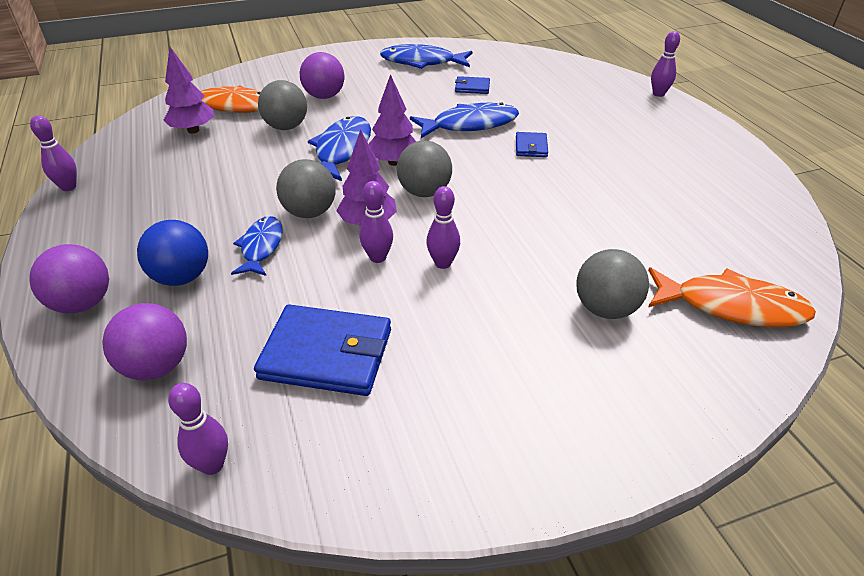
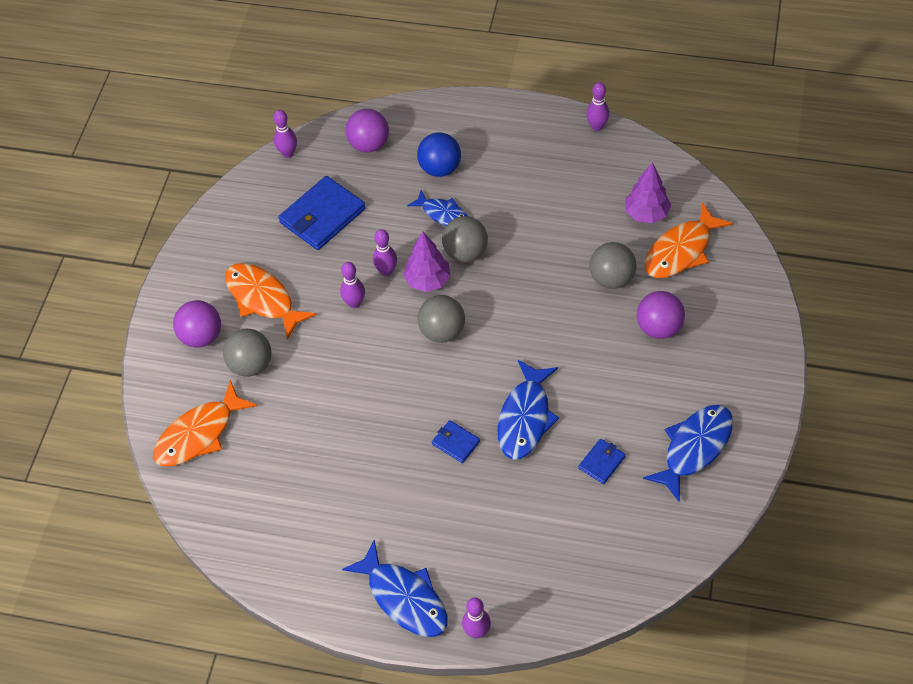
camera: 125 degrees right, 15 degrees up
(83, 303) = (447, 121): purple ball -> purple ball (201, 336)
(341, 150) = (543, 303): blue fish -> blue fish (404, 597)
(394, 162) = (499, 331): purple tree -> none
(509, 346) = (263, 299): none -> orange fish

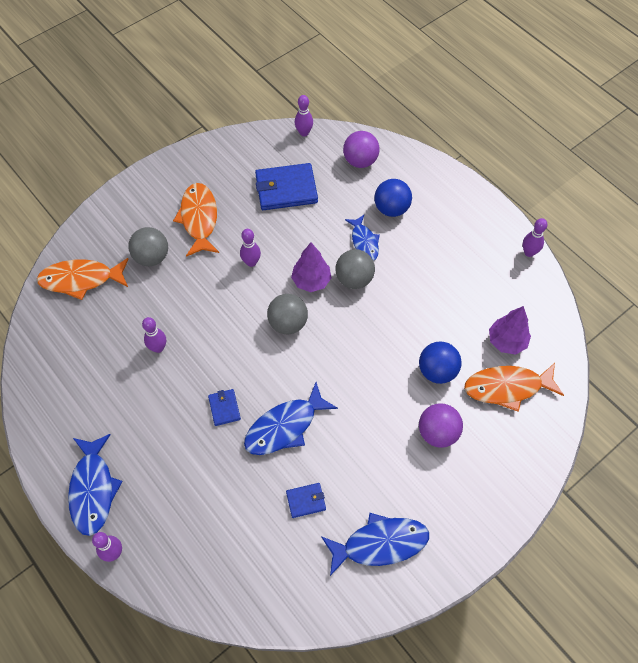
camera: 35 degrees right, 5 degrees up
(201, 336) = (141, 217): purple ball -> none
(386, 271) = (291, 255): purple bowling pin -> purple bowling pin (158, 348)
(611, 278) = (437, 371): grey ball -> blue ball

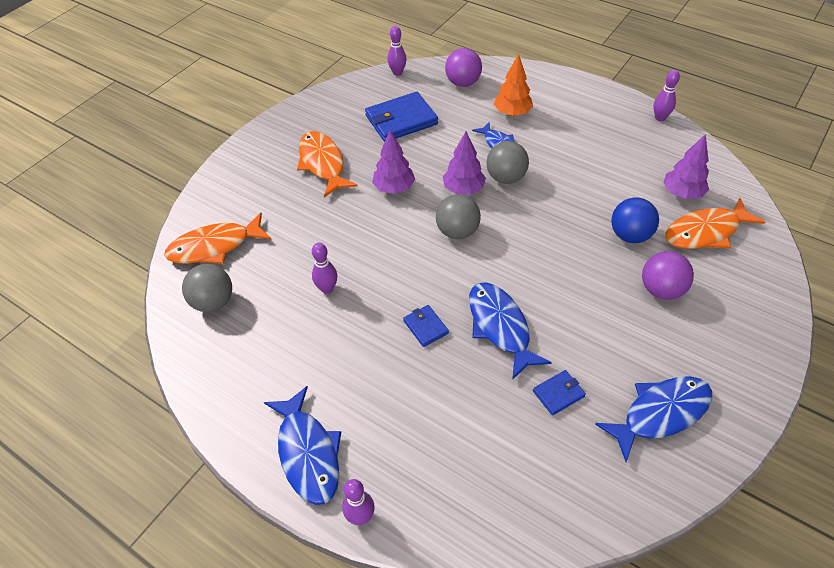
camera: 15 degrees left, 10 degrees down
(152, 257) = (286, 208): grey ball -> grey ball (213, 302)
(251, 262) = (394, 188): purple bowling pin -> purple tree
(285, 426) = (500, 327): blue fish -> blue fish turned 120 degrees clockwise
(391, 209) = (512, 113): blue ball -> orange tree

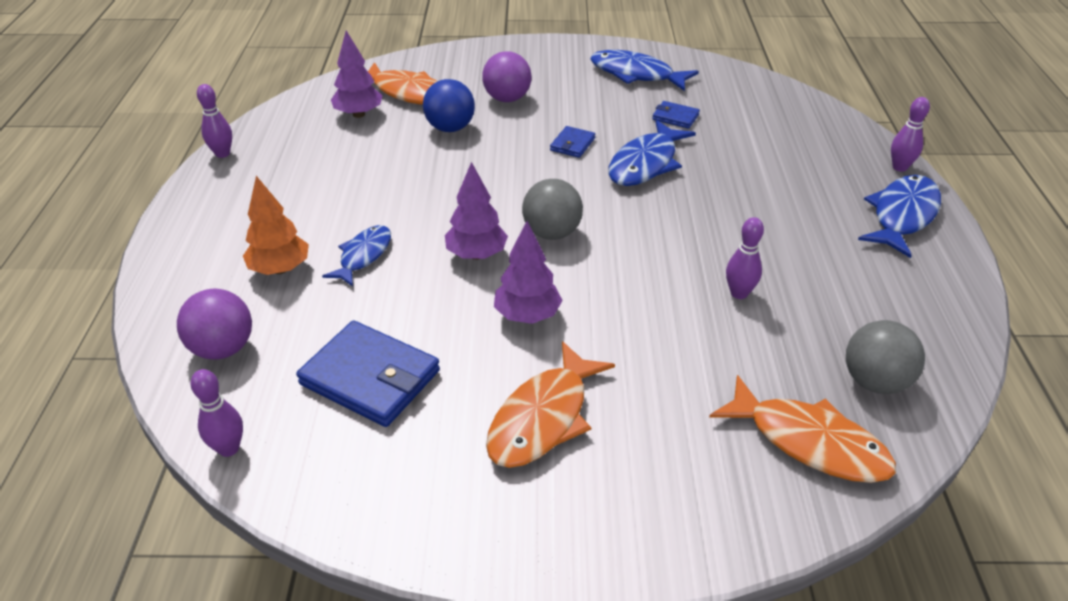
camera: 125 degrees left, 10 degrees down
(425, 327) = (699, 205): blue wallet -> blue wallet (572, 144)
(506, 178) = (426, 229): grey ball -> none

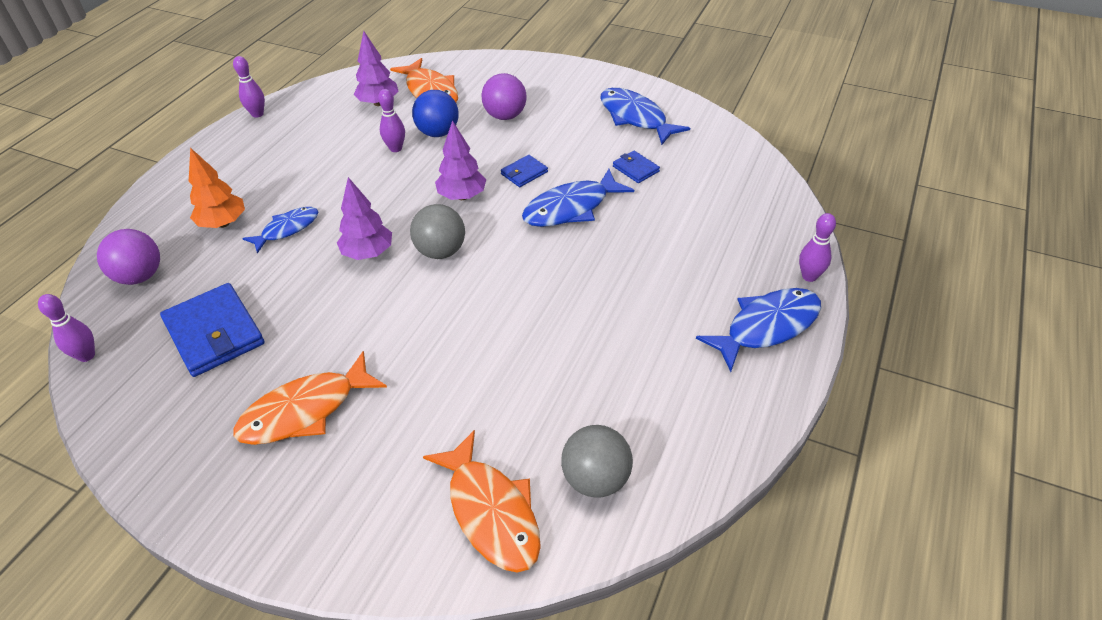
camera: 25 degrees right, 5 degrees up
(527, 315) = (363, 319): purple tree -> purple tree (462, 196)
(739, 293) = (548, 355): purple bowling pin -> purple bowling pin (396, 148)

